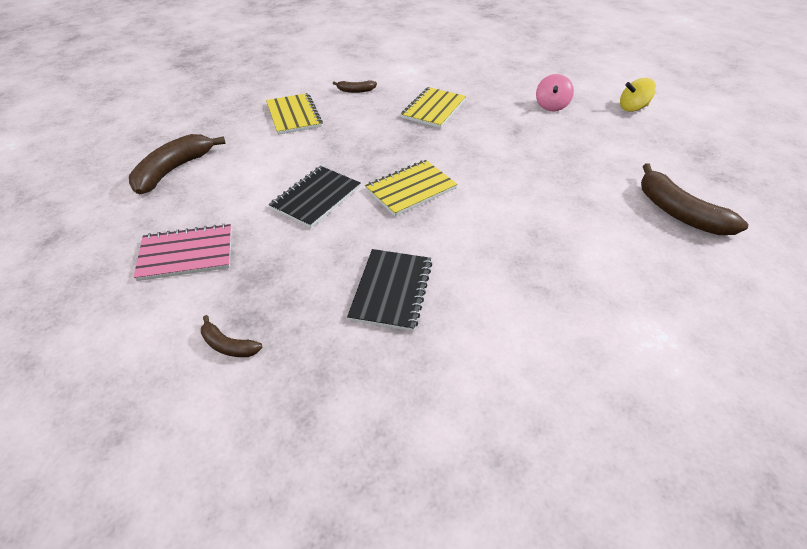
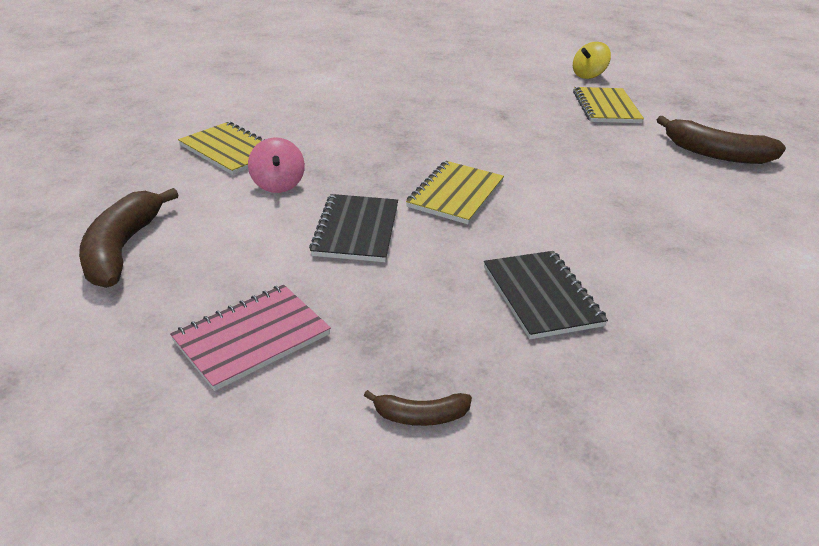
camera: 30 degrees left, 10 degrees down
(356, 90) = (283, 110): brown banana -> none
(434, 109) = (396, 112): yellow notebook -> yellow notebook (606, 107)
(551, 106) = (513, 87): pink spinning top -> pink spinning top (278, 184)

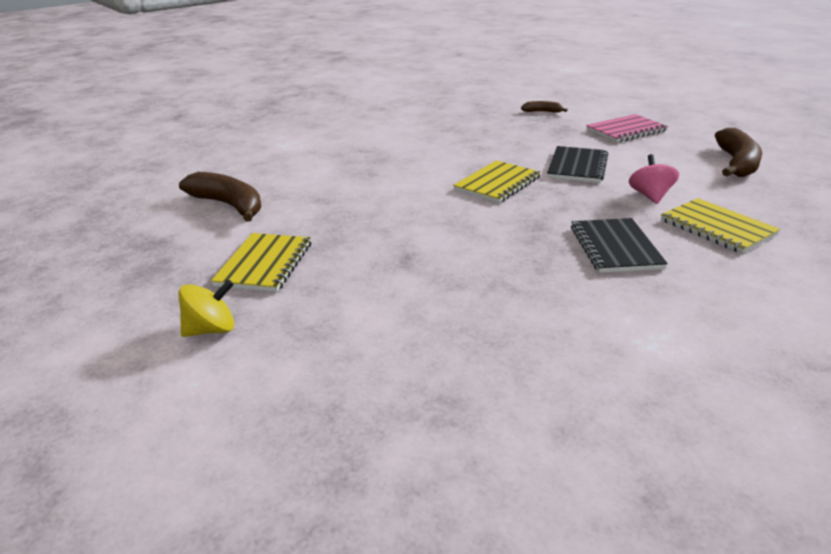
camera: 165 degrees left, 5 degrees down
(541, 296) = (467, 137): black notebook -> black notebook (615, 247)

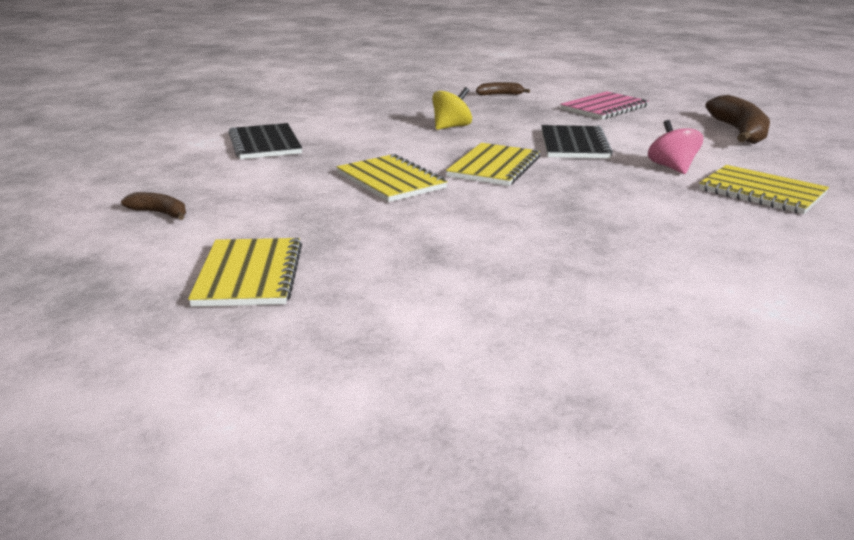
camera: 15 degrees left, 5 degrees down
(211, 330) = (216, 358): yellow spinning top -> yellow spinning top (451, 127)
(229, 205) = (160, 213): brown banana -> brown banana, size x0.51
(408, 190) = (390, 181): none -> yellow notebook
(615, 247) = (668, 220): black notebook -> black notebook (265, 144)

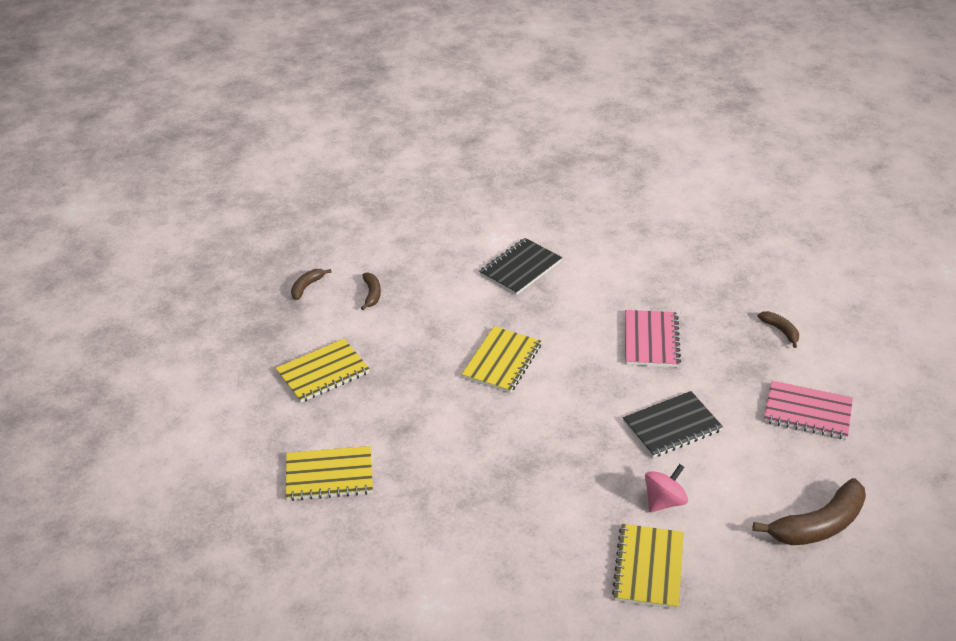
camera: 60 degrees right, 15 degrees up
(61, 245) = (307, 286): none -> brown banana
(451, 127) = (651, 340): yellow spinning top -> pink notebook
(494, 167) = (575, 400): yellow notebook -> yellow notebook (329, 475)

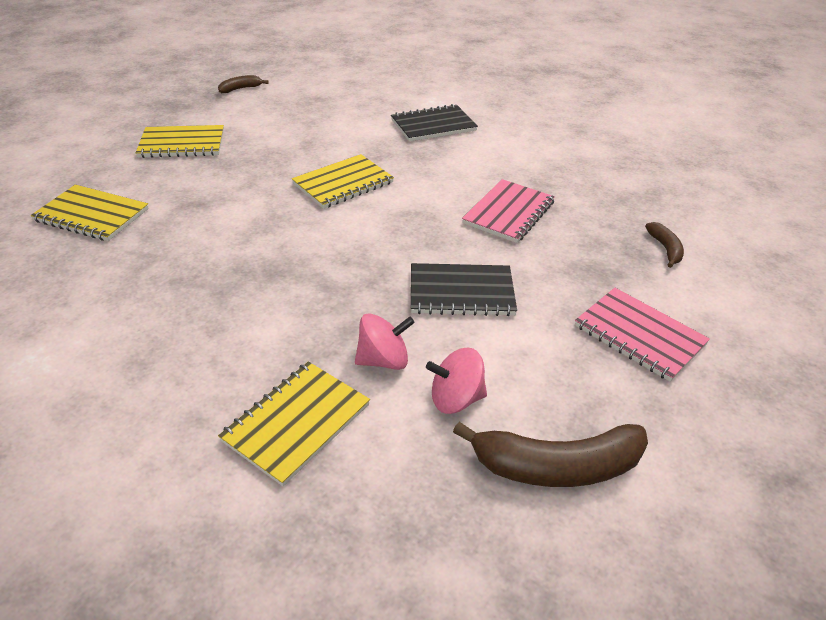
camera: 25 degrees right, 0 degrees up
(371, 294) = (285, 107): brown banana -> none
(730, 508) = (456, 399): none -> pink spinning top

